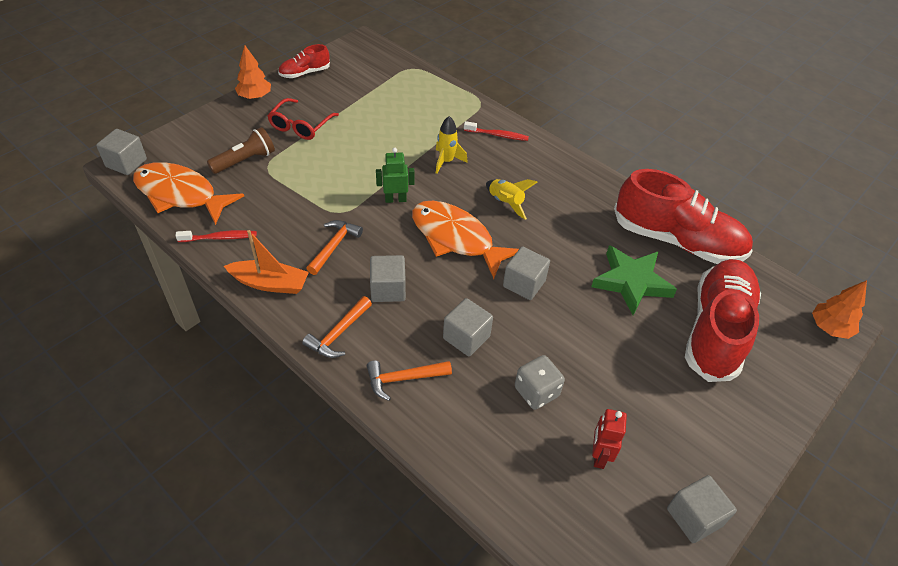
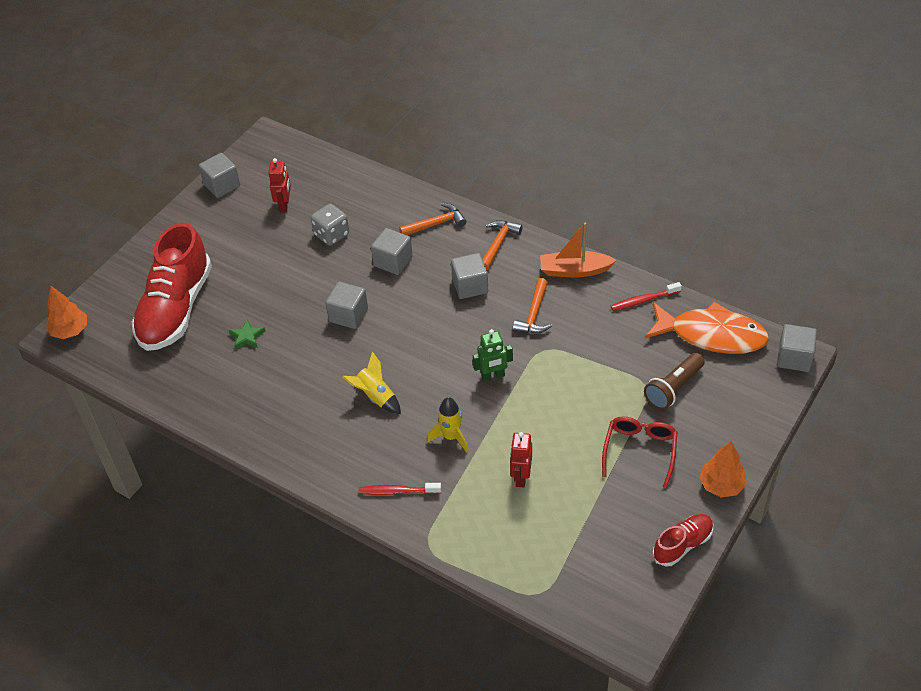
camera: 175 degrees right, 0 degrees up
(400, 127) = (521, 477): none -> red robot
(456, 238) = (420, 346): orange fish -> none
(631, 282) = (247, 337): green star -> green star, size x0.47
(677, 241) = (194, 390): red shoe -> none

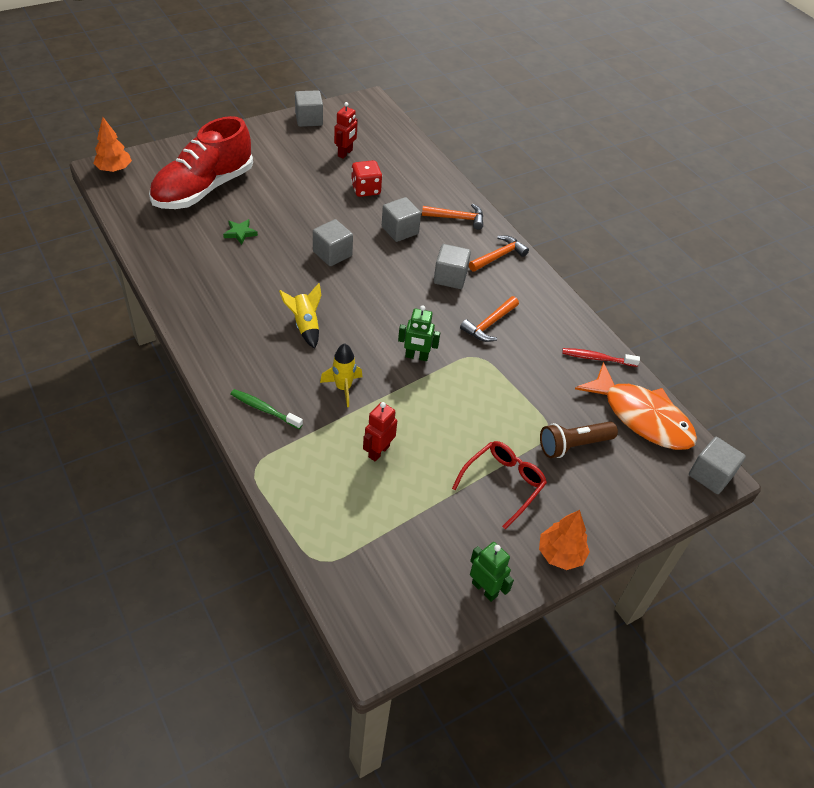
camera: 20 degrees right, 0 degrees up
(331, 235) = (366, 189): grey dice -> red dice
(397, 491) = (264, 409): red toothbrush -> green toothbrush
(574, 270) = (551, 306): orange boat -> none
(682, 545) = (484, 589): red shoe -> green robot

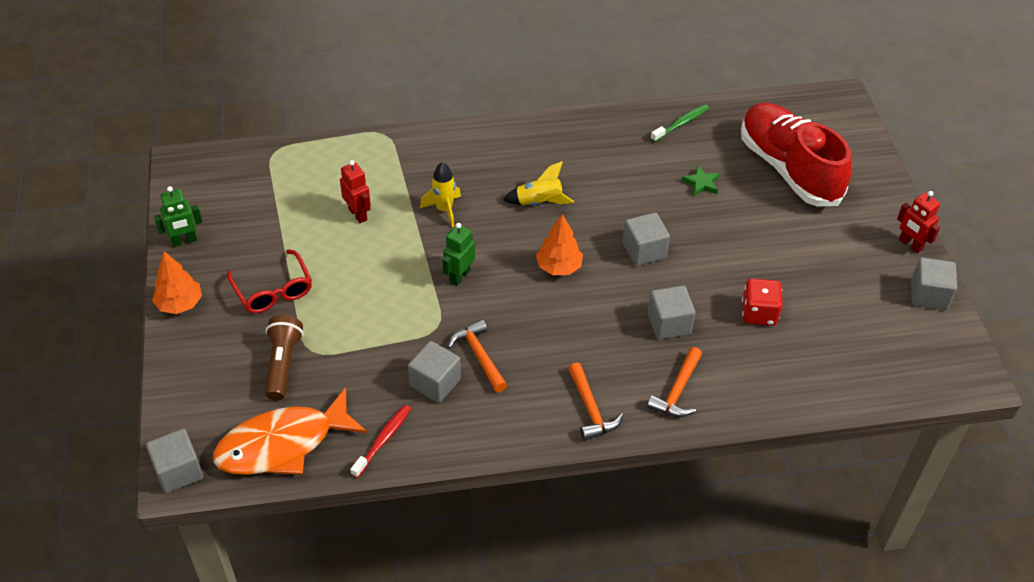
camera: 115 degrees right, 0 degrees up
(114, 169) = (838, 107): orange tree -> orange tree (559, 267)
(264, 409) = (445, 152): green toothbrush -> green toothbrush (681, 123)
(345, 153) = (843, 313): red robot -> red robot (910, 245)
(450, 277) = (569, 346): grey cube -> grey cube (435, 383)

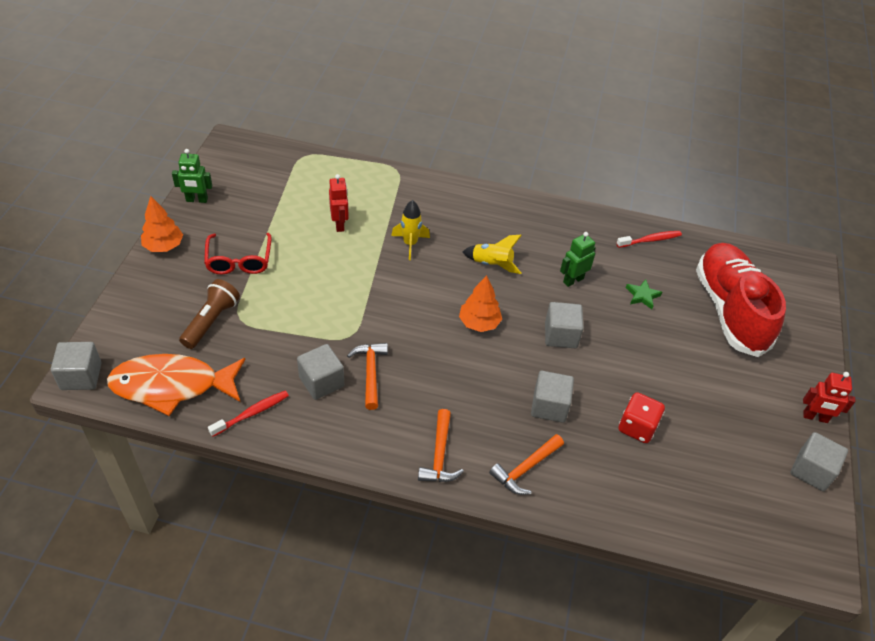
camera: 20 degrees right, 0 degrees up
(459, 276) = (392, 301): green robot -> green robot (573, 280)
(681, 123) = (650, 240): green toothbrush -> red toothbrush
(910, 245) = (815, 417): red robot -> red robot turned 60 degrees counterclockwise

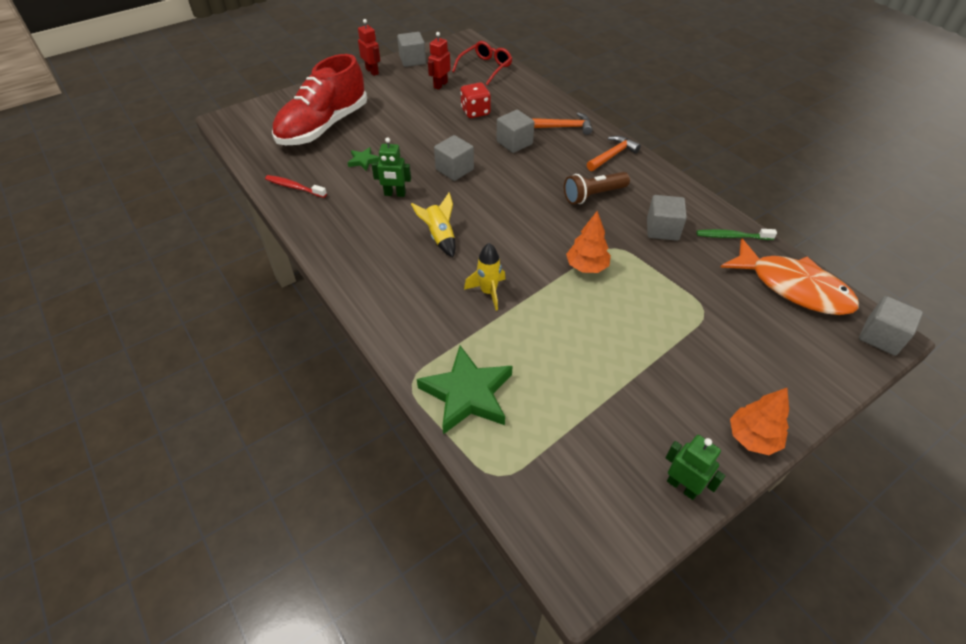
camera: 135 degrees left, 0 degrees up
(211, 321) = (733, 322): brown flashlight -> brown flashlight (593, 195)
(239, 260) = (672, 370): red glasses -> red glasses (485, 68)
(252, 413) = (732, 236): red toothbrush -> green toothbrush
(339, 224) = (536, 351): red robot -> red robot (440, 85)
(358, 180) = (467, 394): none -> green star
(370, 372) = (619, 217): orange hammer -> none
(479, 323) = (502, 205): orange tree -> orange tree (586, 267)

